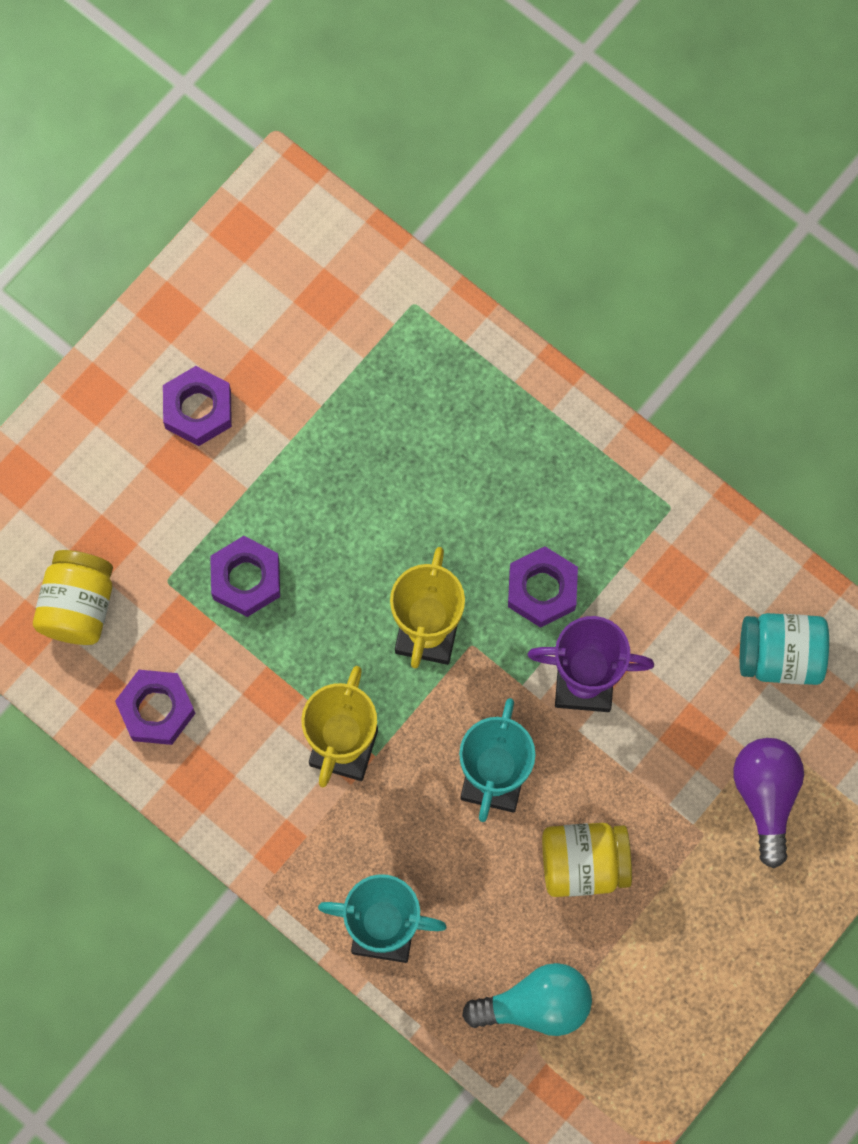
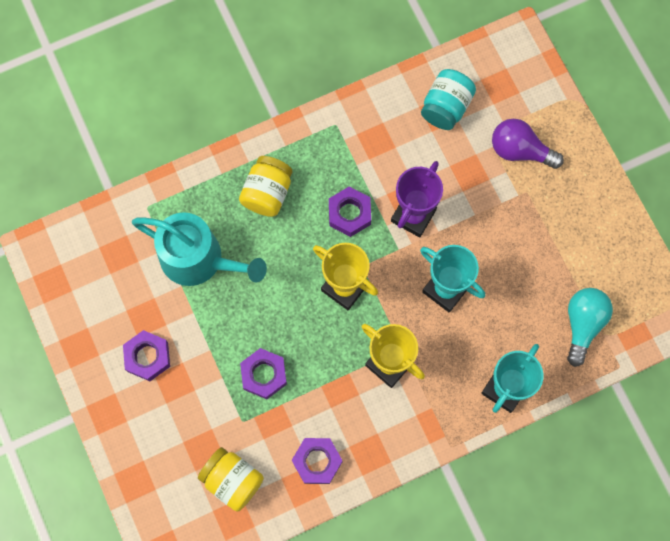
camera: 65 degrees left, 0 degrees up
(371, 410) = (198, 259): none -> turquoise watering can
(584, 864) = (515, 262): yellow jar -> yellow jar (267, 193)

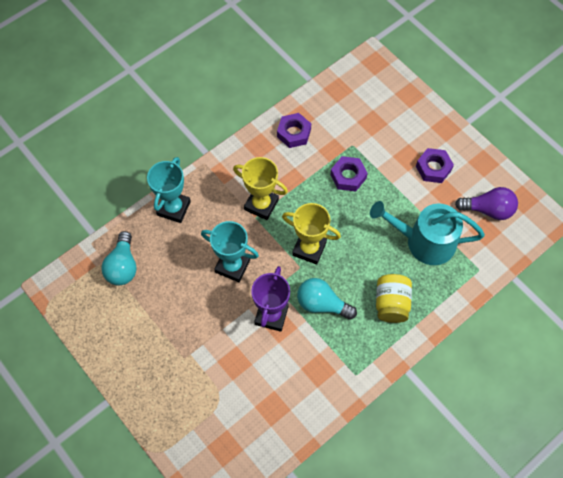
camera: 165 degrees right, 10 degrees down
(232, 480) = (346, 109): yellow jar -> none
(349, 214) = (322, 304): purple nut -> turquoise light bulb
(446, 107) = (267, 415): turquoise jar -> none
(520, 150) = (196, 392): purple light bulb -> purple light bulb (488, 210)

